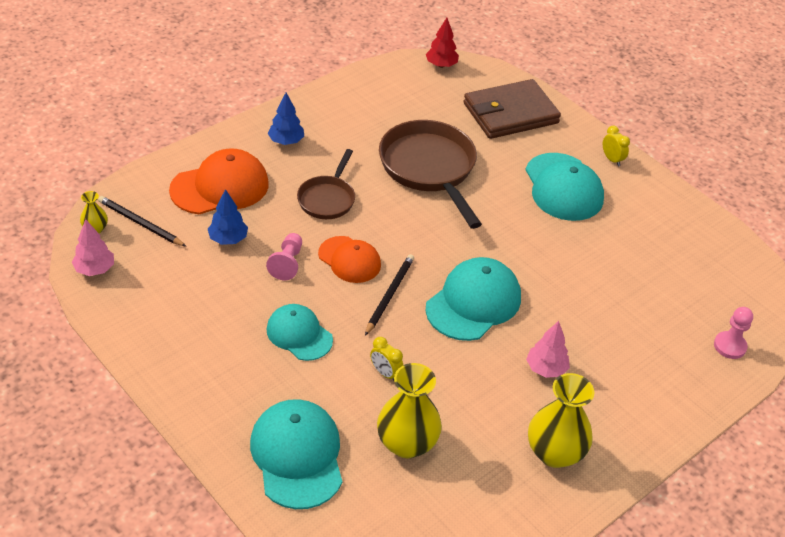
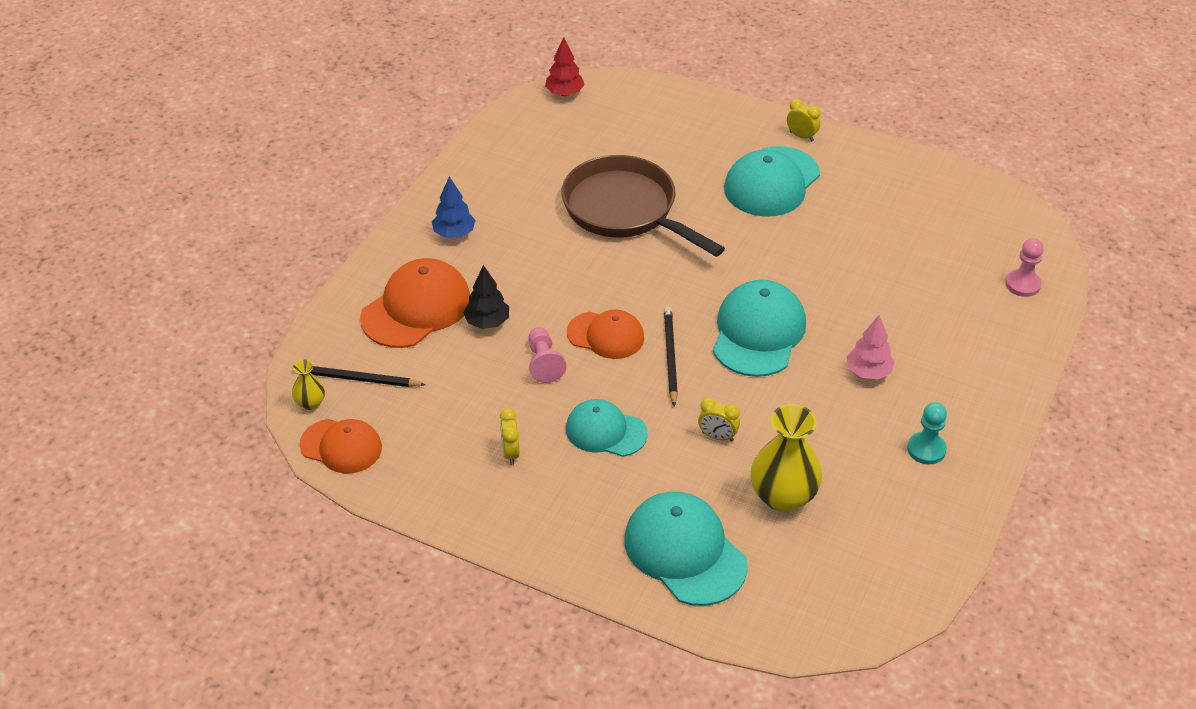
camera: 20 degrees left, 0 degrees up
(95, 269) = (341, 446): pink tree -> orange cap
(215, 323) = (510, 453): none -> yellow clock
(228, 239) = (464, 361): blue tree -> none
(265, 216) = (487, 322): none -> black tree
(327, 199) = (540, 280): brown pan -> none
(510, 113) = (670, 122): brown wallet -> none
(554, 453) = (926, 449): yellow vase -> turquoise pawn
(563, 187) = (771, 182): turquoise cap -> turquoise cap turned 75 degrees clockwise

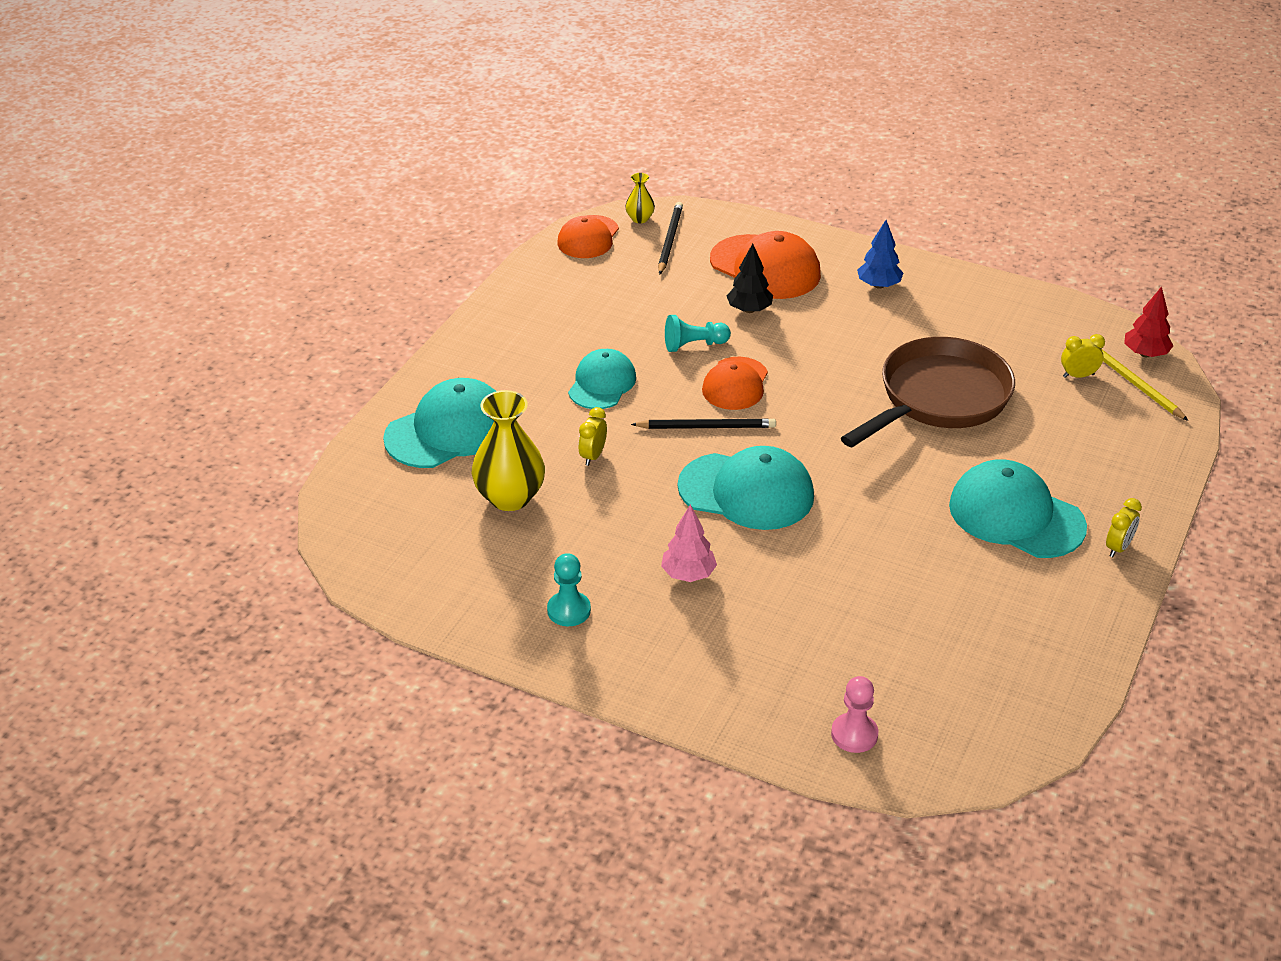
camera: 90 degrees right, 5 degrees down
(510, 453) = (576, 327): yellow clock -> yellow clock (1078, 376)
(544, 363) = (694, 345): pink pawn -> turquoise pawn
(604, 104) = (1134, 383): none -> yellow pencil

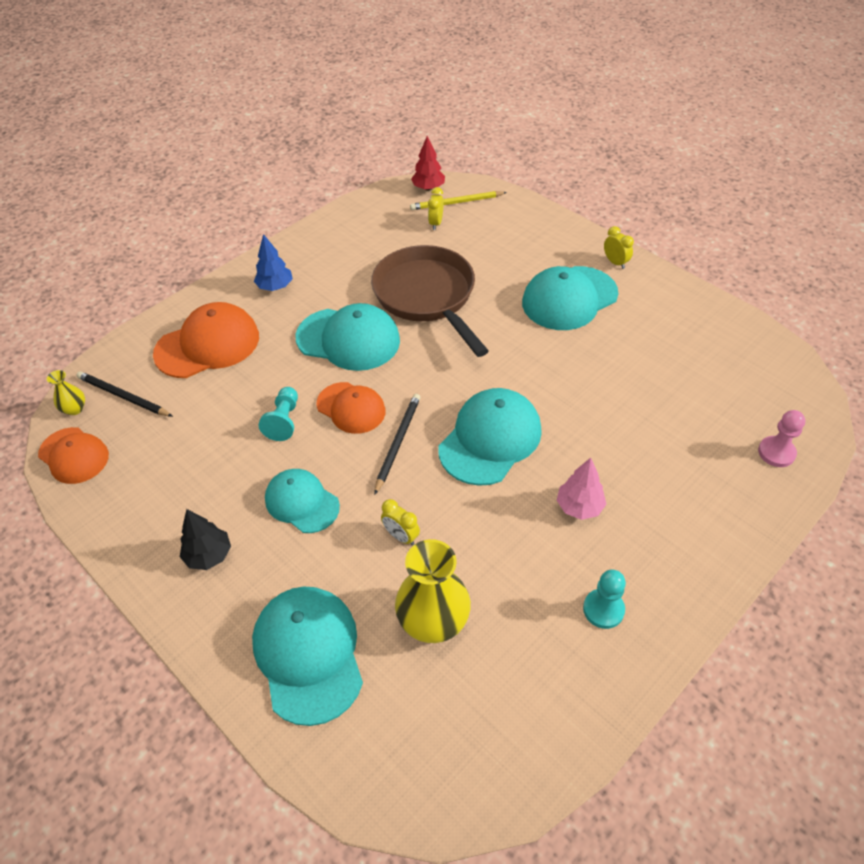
camera: 70 degrees left, 10 degrees up
(749, 309) = (257, 371): black tree -> black tree (208, 555)
(832, 357) = (348, 339): none -> turquoise cap

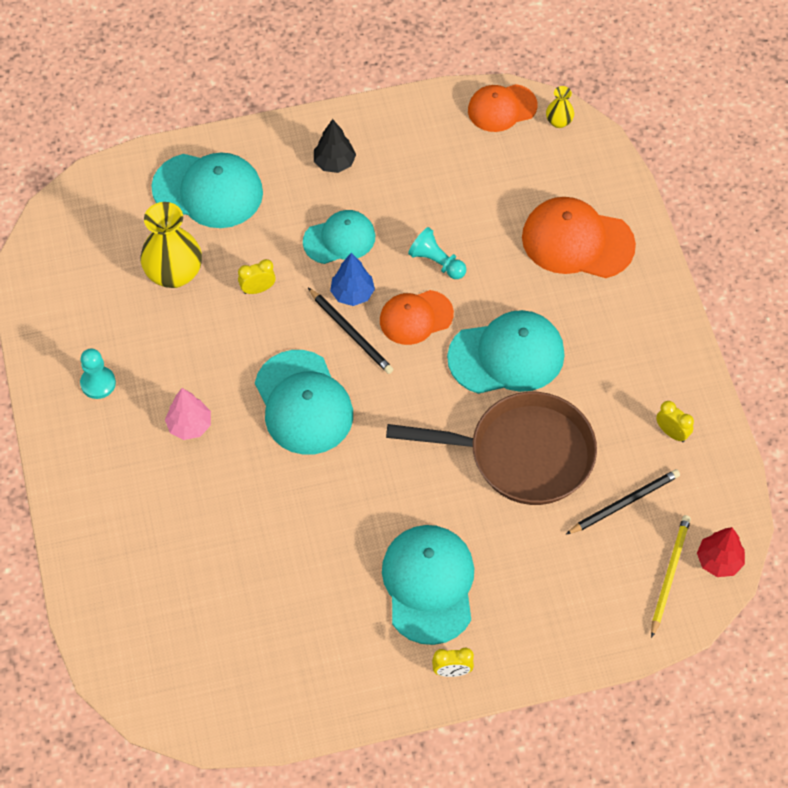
camera: 120 degrees right, 10 degrees up
(123, 396) = (551, 159): black pencil -> black pencil (624, 503)
(207, 345) = (577, 241): orange cap -> orange cap turned 105 degrees clockwise
(275, 287) = (629, 328): blue tree -> blue tree (352, 294)
(348, 339) = (506, 356): turquoise cap -> turquoise cap turned 150 degrees counterclockwise
(436, 223) = (642, 530): yellow clock -> yellow clock (672, 433)
(776, 452) = (121, 617): pink pawn -> none

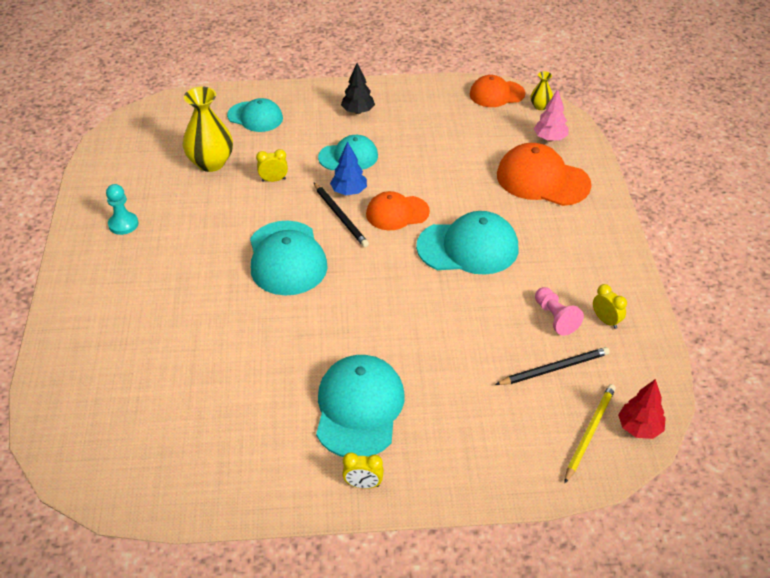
camera: 10 degrees right, 15 degrees down
(189, 425) = (186, 262): pink tree -> pink tree (550, 138)
(208, 190) = (255, 117): turquoise cap -> turquoise cap, size x0.65
(436, 262) = (423, 179): turquoise pawn -> none
(522, 454) = (467, 319): brown pan -> none
(617, 437) = (555, 318): none -> pink pawn

